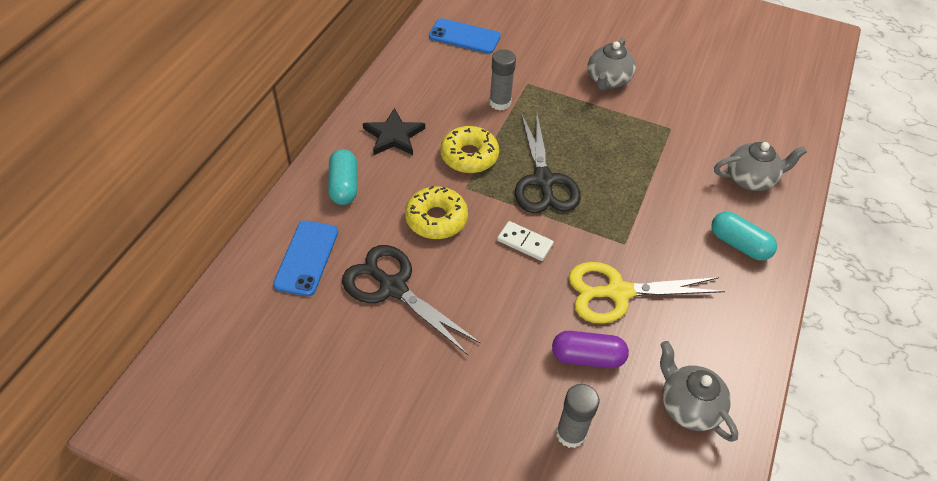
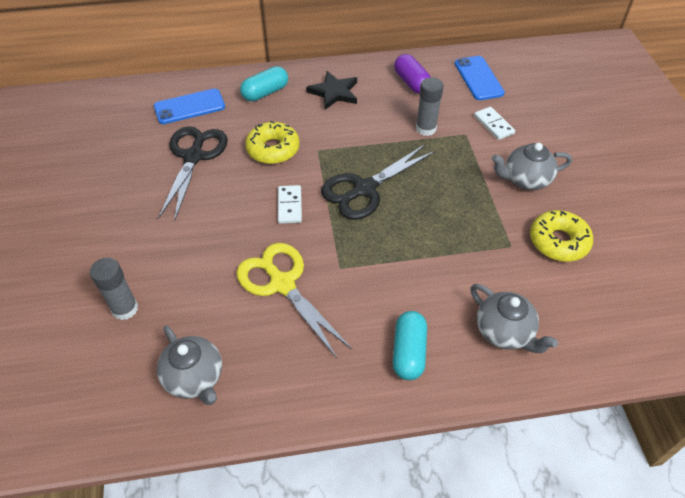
camera: 60 degrees right, 0 degrees up
(469, 156) = (351, 138): yellow donut -> yellow donut (558, 241)
(530, 61) = (493, 125): none -> white domino
(587, 357) = (202, 290): purple capsule -> purple capsule (411, 82)
(688, 406) = (195, 378): grey teapot -> grey teapot turned 120 degrees clockwise

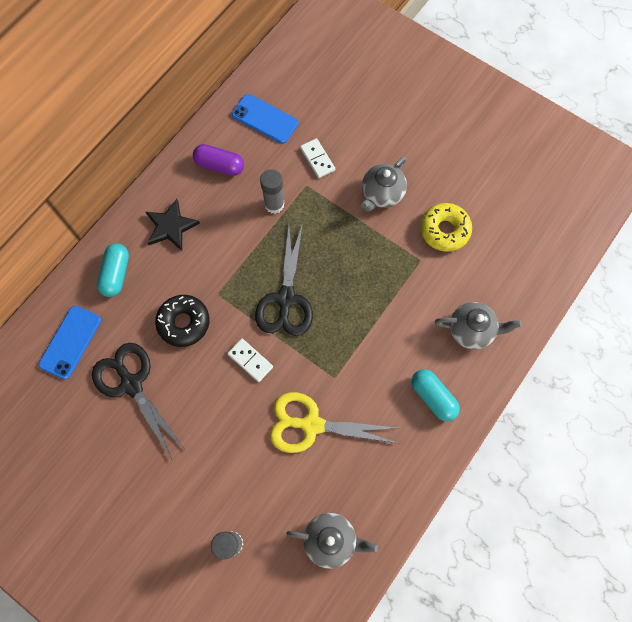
camera: 45 degrees left, 20 degrees up
(273, 149) = (184, 323): yellow donut -> black donut
(493, 125) = (317, 159): white domino -> white domino turned 45 degrees clockwise

